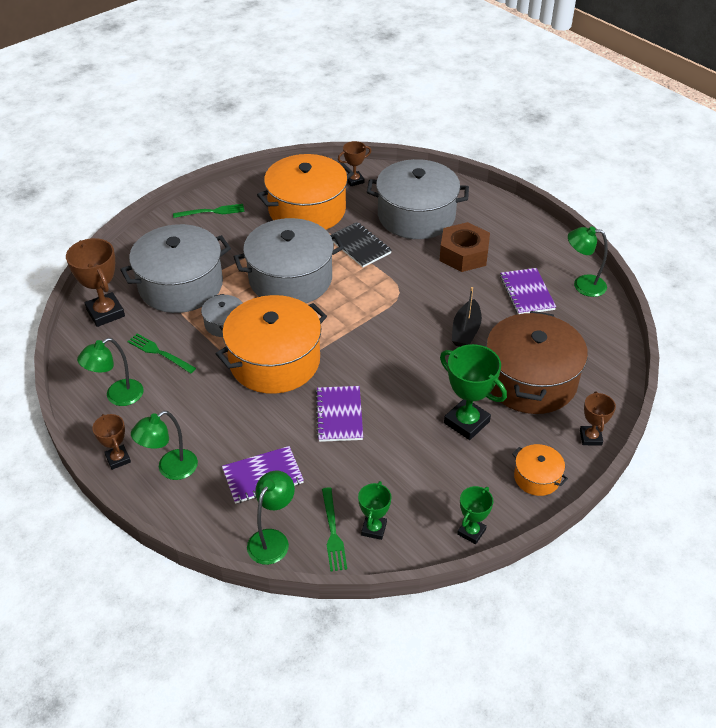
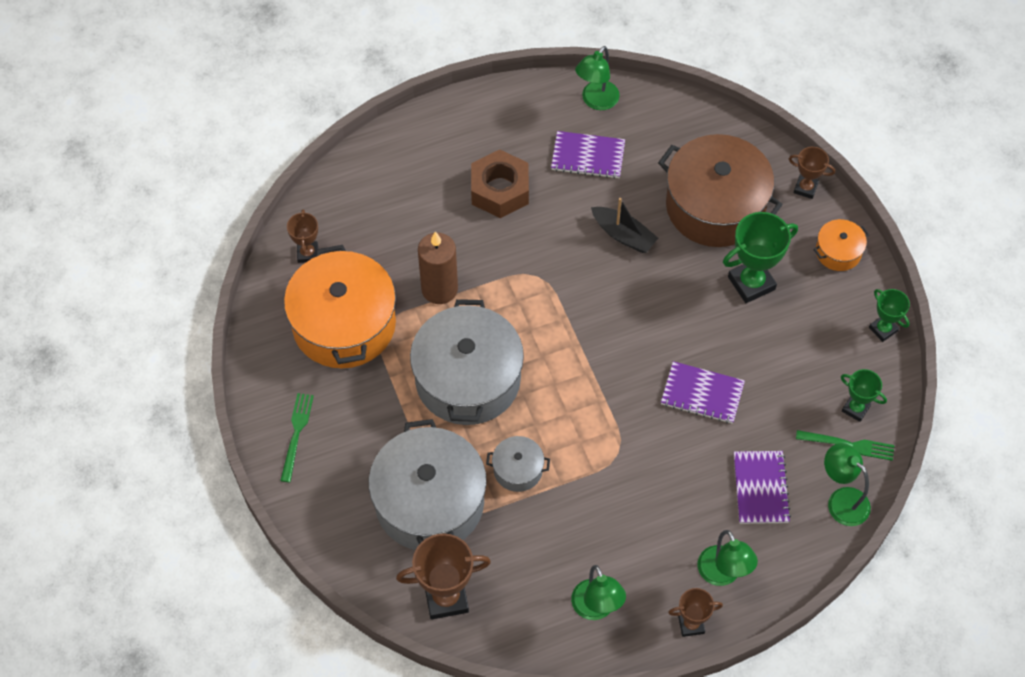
camera: 70 degrees left, 15 degrees up
(159, 353) = (541, 550): green fork -> none
(274, 361) = (600, 433): orange pot -> none
(359, 246) = (439, 289): black notebook -> brown candle
(416, 216) = (409, 212): grey pot -> none

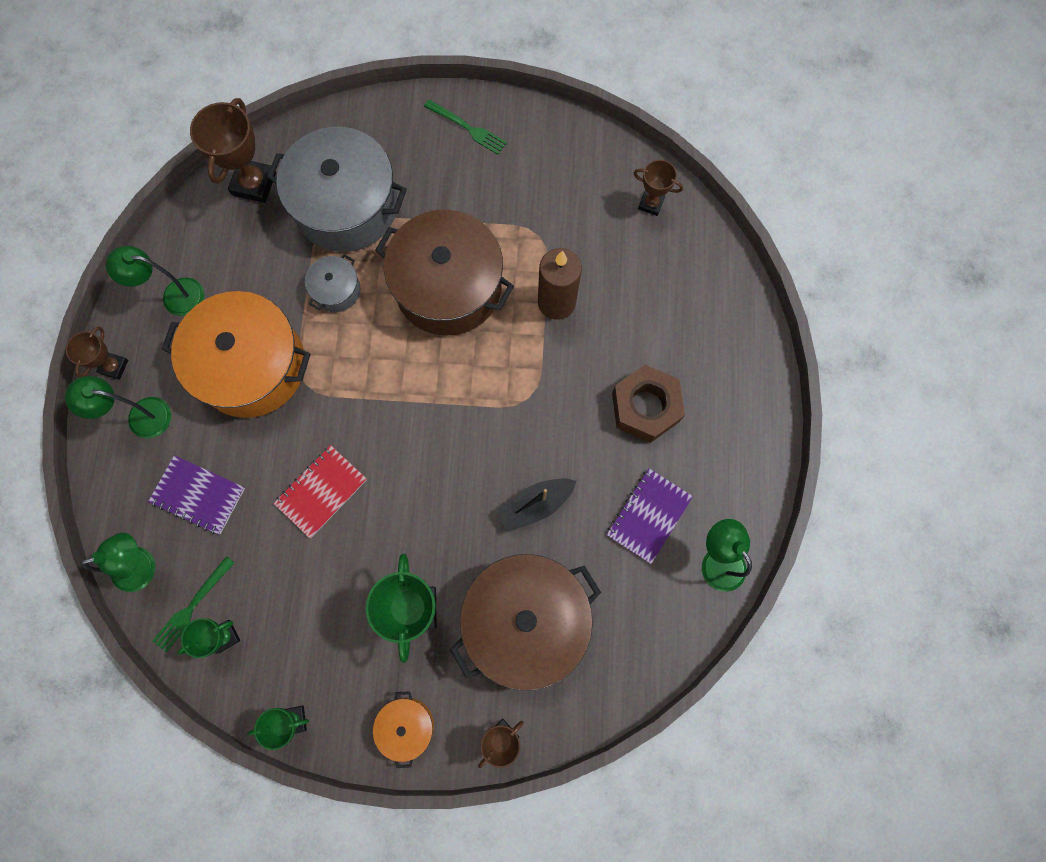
camera: 115 degrees right, 15 degrees up
(344, 324) = (559, 206): orange pot -> orange pot (252, 366)
(468, 379) = (448, 287): grey pot -> brown pot
(702, 394) = (321, 491): purple notebook -> red notebook

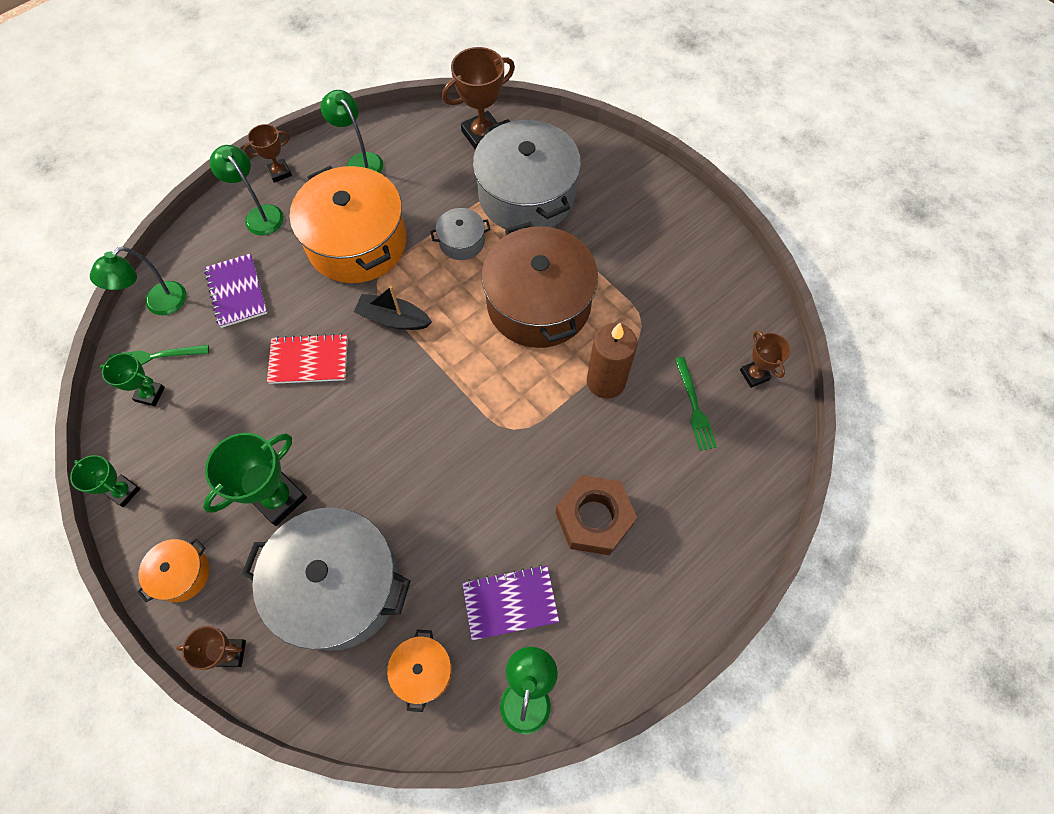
camera: 45 degrees right, 10 degrees down
(143, 566) = (159, 304): green lamp -> green lamp turned 105 degrees clockwise
(467, 128) = (665, 212): green fork -> green fork (694, 407)
(525, 620) = (339, 586): brown pot -> grey pot
(535, 505) = (436, 509): black boat -> black boat (393, 319)
(639, 614) = (423, 671): none -> orange pot

